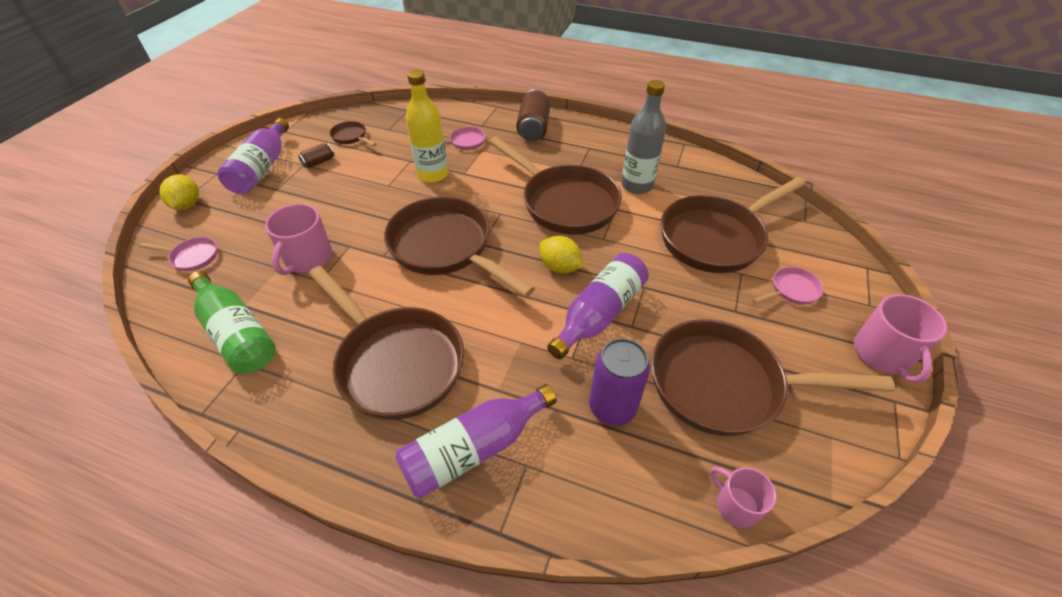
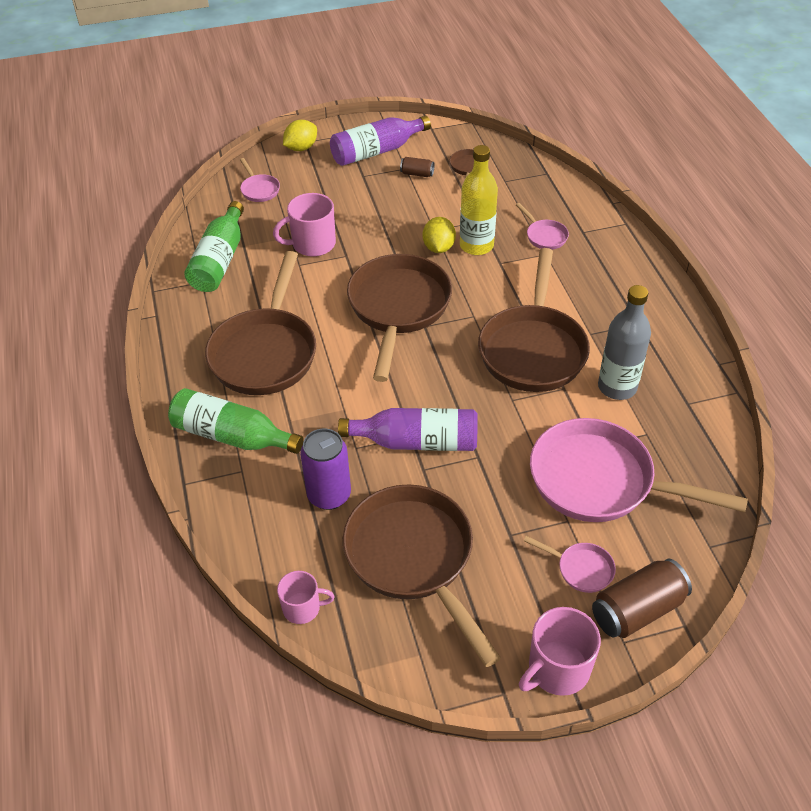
camera: 55 degrees right, 0 degrees up
(474, 448) = (232, 436): purple bottle -> green bottle
(533, 128) = (621, 268): brown can -> brown can (637, 610)
(560, 267) = (446, 389): yellow lemon -> yellow lemon (438, 248)
(716, 238) = (600, 481): brown pan -> pink pan
(735, 505) = (302, 608): pink mug -> pink mug turned 75 degrees clockwise

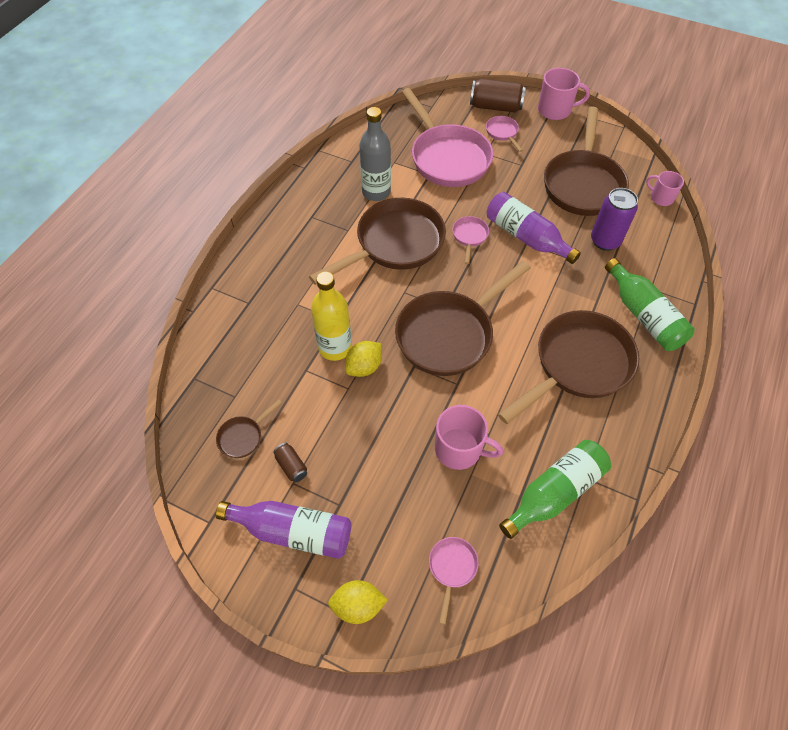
camera: 140 degrees left, 10 degrees up
(544, 236) = (278, 319): pink pan -> pink pan (469, 237)

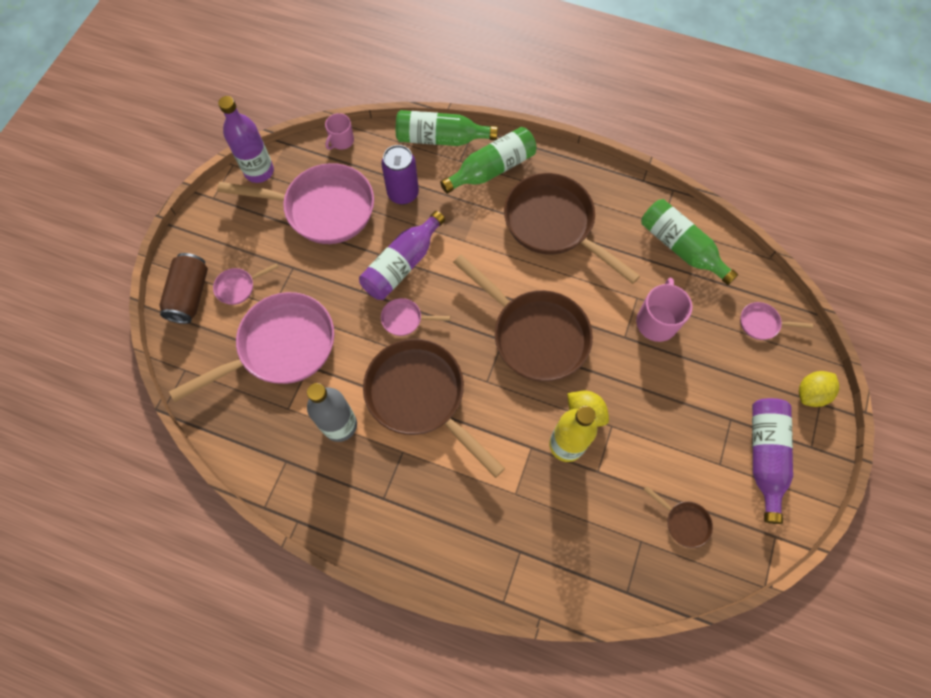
camera: 95 degrees left, 10 degrees up
(291, 466) = (704, 468): brown can -> none
(358, 605) = (810, 393): yellow lemon -> yellow lemon turned 60 degrees clockwise
(555, 110) = (200, 230): pink mug -> none
(582, 184) = (323, 209): brown pan -> pink pan
(618, 143) = (259, 171): none -> purple bottle
(677, 274) = (441, 138): none -> green bottle

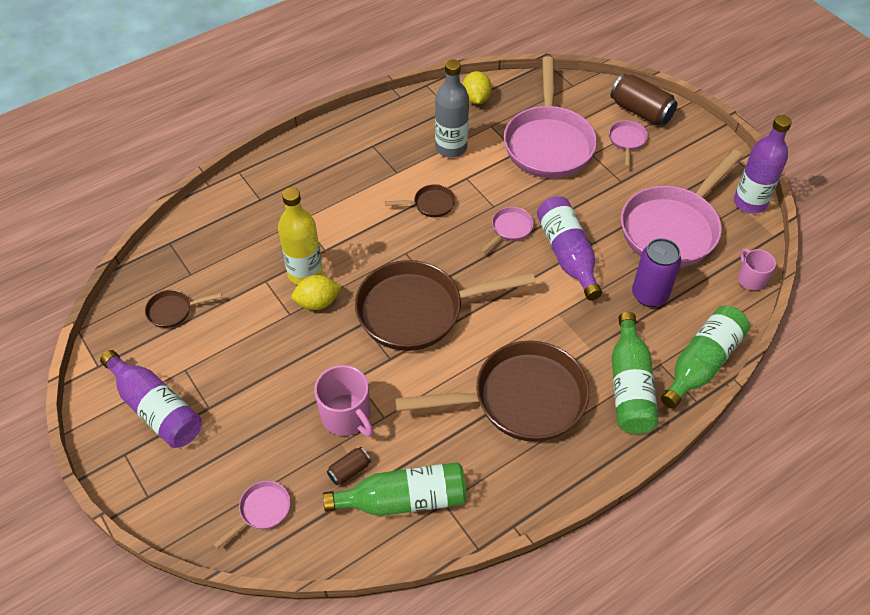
camera: 125 degrees right, 15 degrees down
(421, 397) = (430, 204): brown pan -> brown pan, size x0.42
(691, 292) = (349, 471): none -> brown can
(810, 393) = (163, 496): yellow lemon -> yellow lemon (476, 99)

